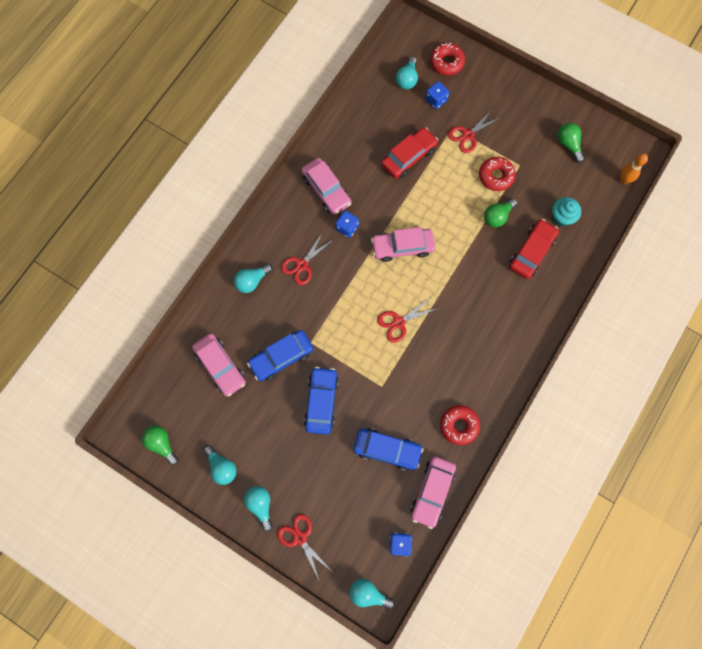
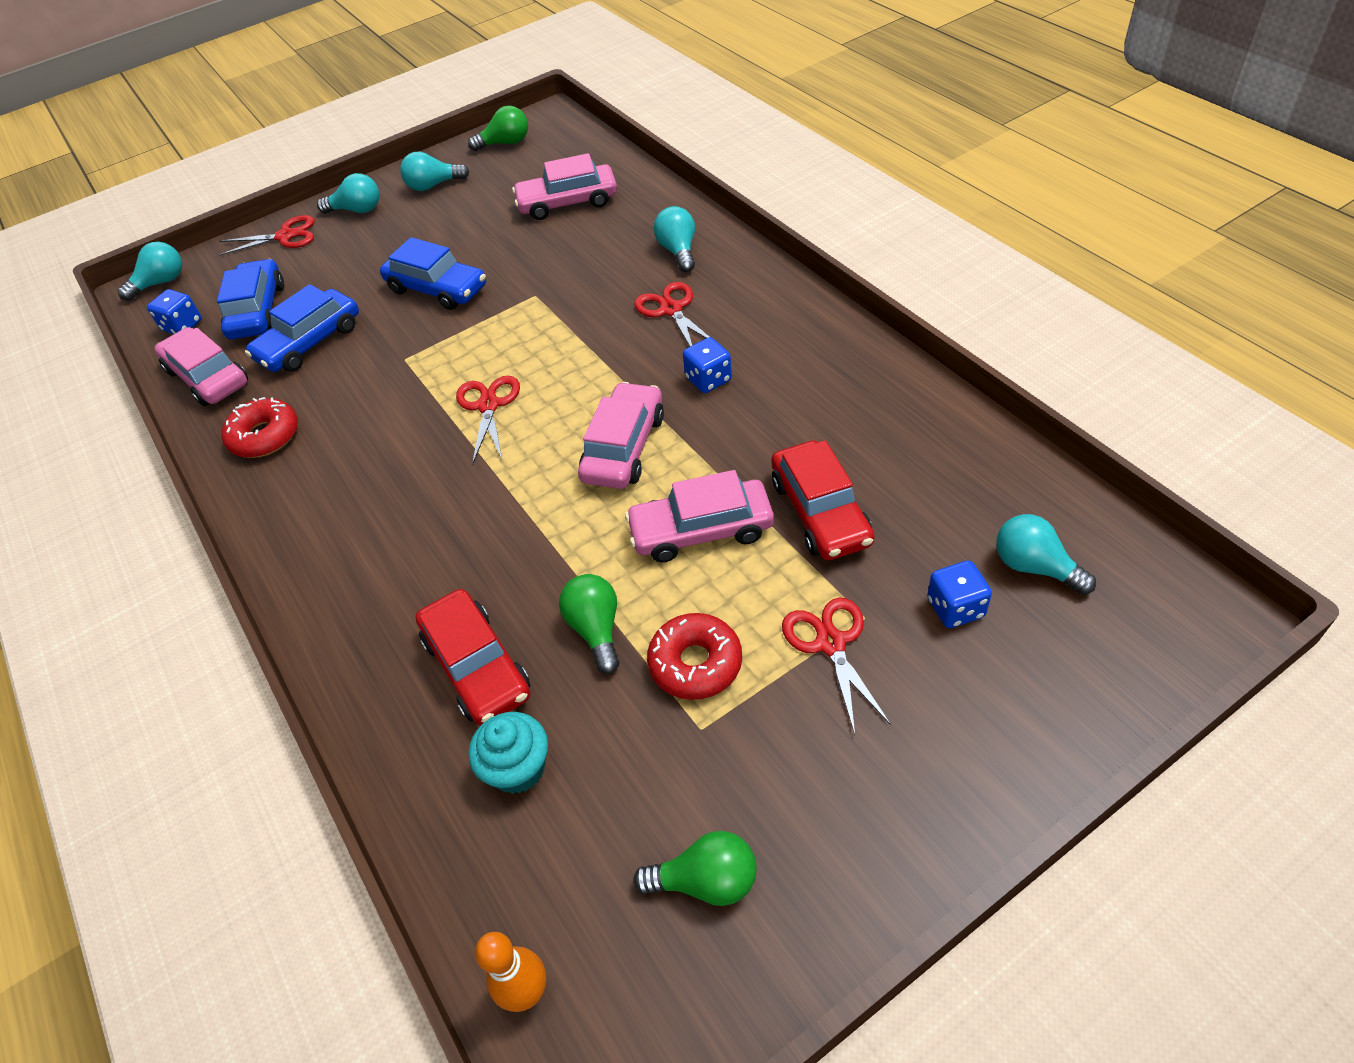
camera: 120 degrees right, 25 degrees down
(281, 357) = (536, 261): blue car -> blue car (258, 311)
(326, 190) = (801, 368): pink car -> pink car (701, 530)
(446, 62) = (1068, 668): red donut -> none

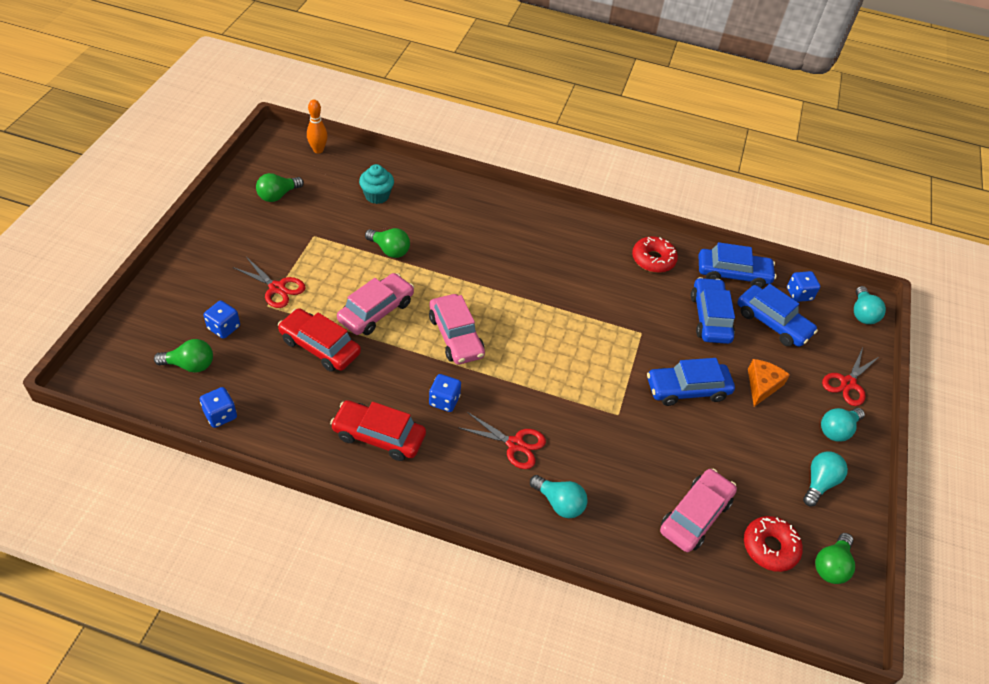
camera: 130 degrees right, 0 degrees up
(208, 377) = (733, 274): pink car -> blue car
(363, 264) = (762, 385): none -> orange cheese
(477, 667) = (428, 217): red car -> red car (379, 436)
(488, 405) = (557, 327): red scissors -> none
(695, 663) = (334, 256): red donut -> red donut (770, 547)
(1012, 475) = (220, 415): none -> blue dice
(1034, 567) = (190, 365): turquoise light bulb -> green light bulb

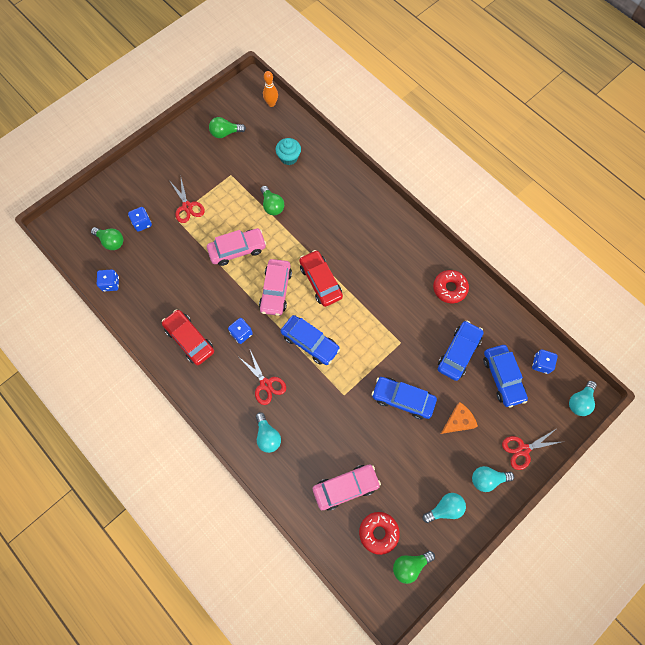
camera: 35 degrees right, 20 degrees up
(320, 346) = (190, 261): red car -> red car (320, 281)
(733, 274) = (502, 325): blue car -> blue car (310, 342)

